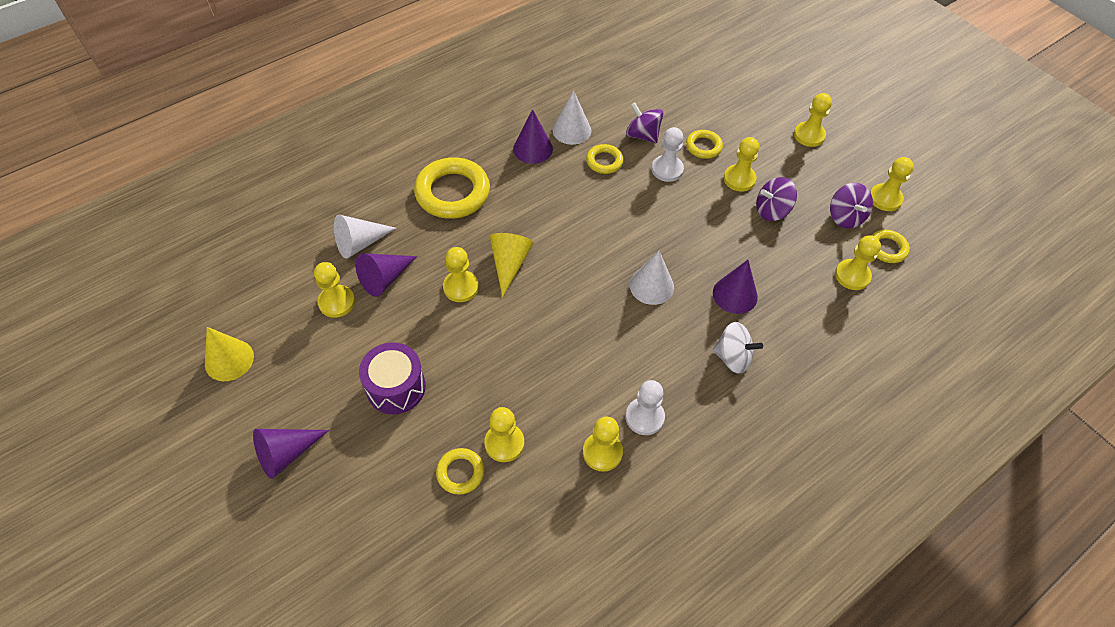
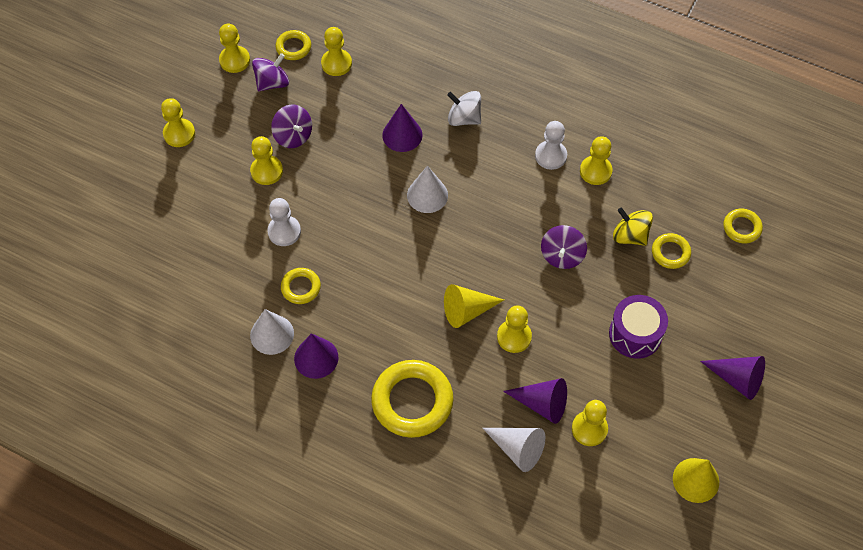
camera: 115 degrees left, 5 degrees up
(504, 443) = (630, 235): yellow pawn -> yellow spinning top
(642, 135) = (247, 269): purple spinning top -> purple spinning top (562, 255)
(703, 146) = (237, 212): yellow ring -> yellow ring (742, 228)
(733, 357) = (464, 118): white spinning top -> white spinning top turned 60 degrees counterclockwise

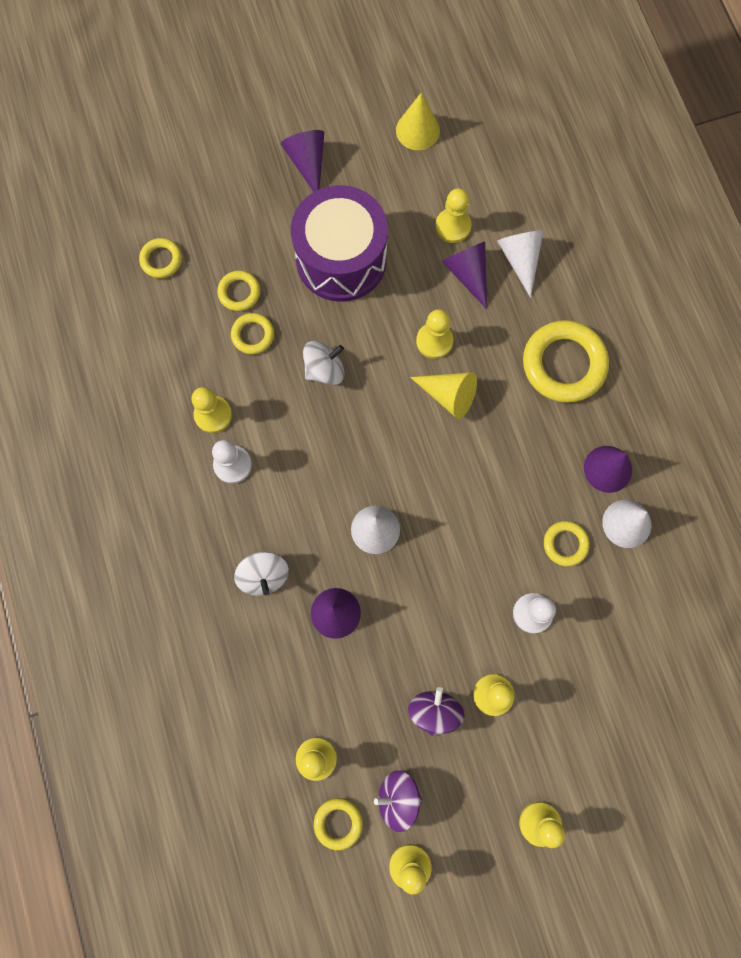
camera: 135 degrees left, 15 degrees up
(562, 255) = (324, 370): purple spinning top -> white spinning top
(630, 235) = (253, 335): yellow spinning top -> yellow ring
(635, 334) = (341, 259): purple drum -> purple drum, size x1.64

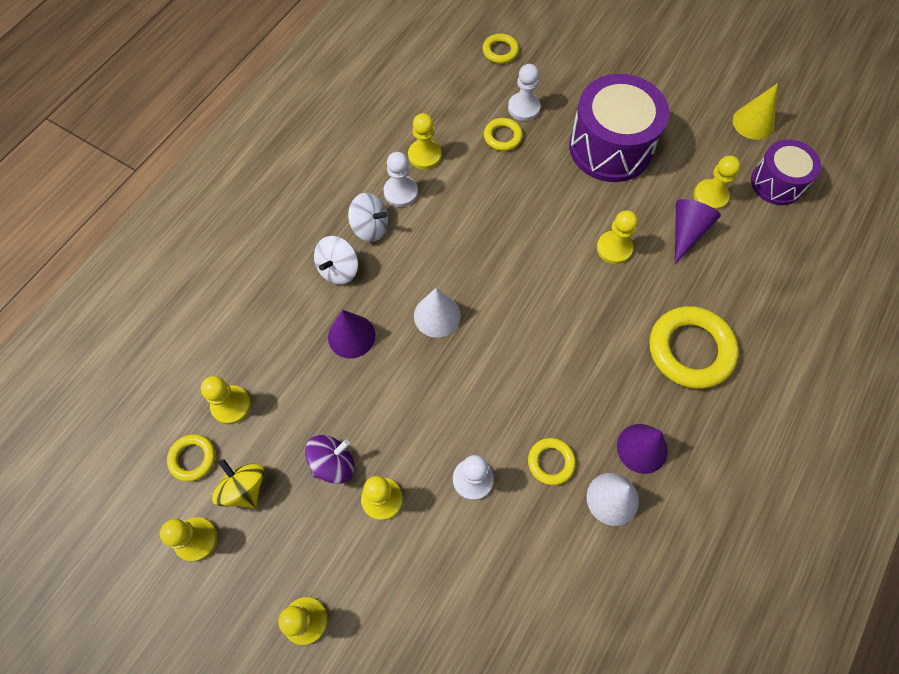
camera: 50 degrees right, 10 degrees down
(239, 292) = (523, 108): yellow ring -> white pawn
(308, 163) = (654, 79): purple cone -> none
(324, 370) = (522, 196): white spinning top -> white spinning top (370, 227)
(398, 797) = (244, 488): purple spinning top -> yellow spinning top
(448, 395) = (583, 288): yellow cone -> none
(485, 167) = (777, 183): none -> purple drum
(520, 260) = (736, 258): white cone -> none

